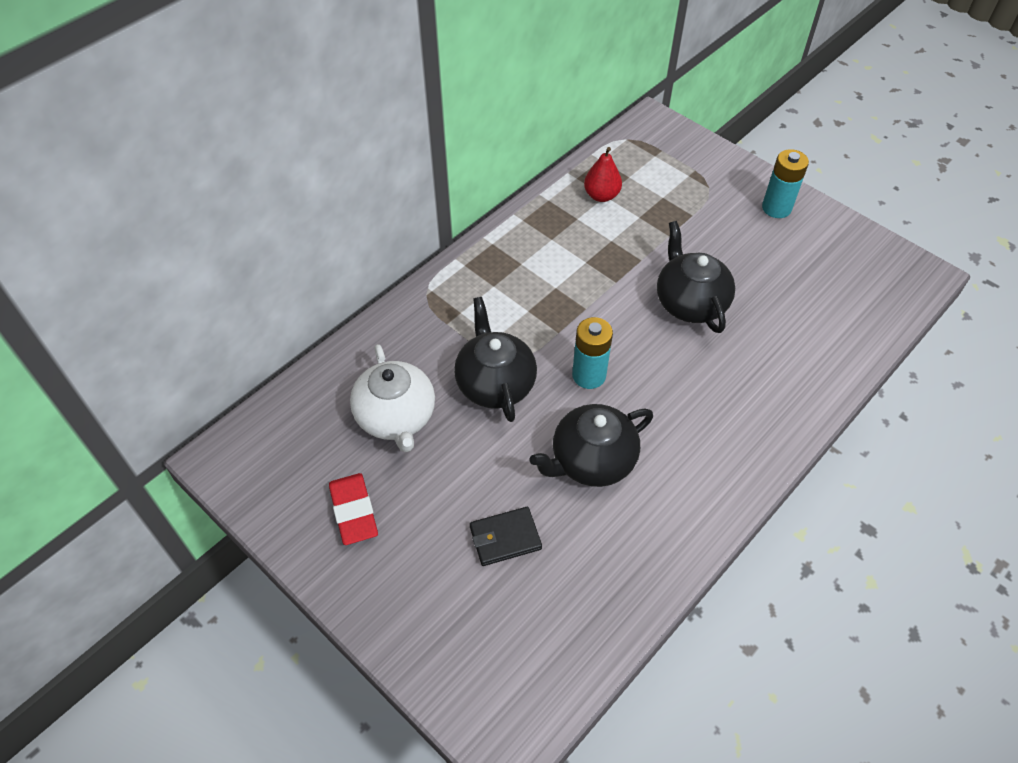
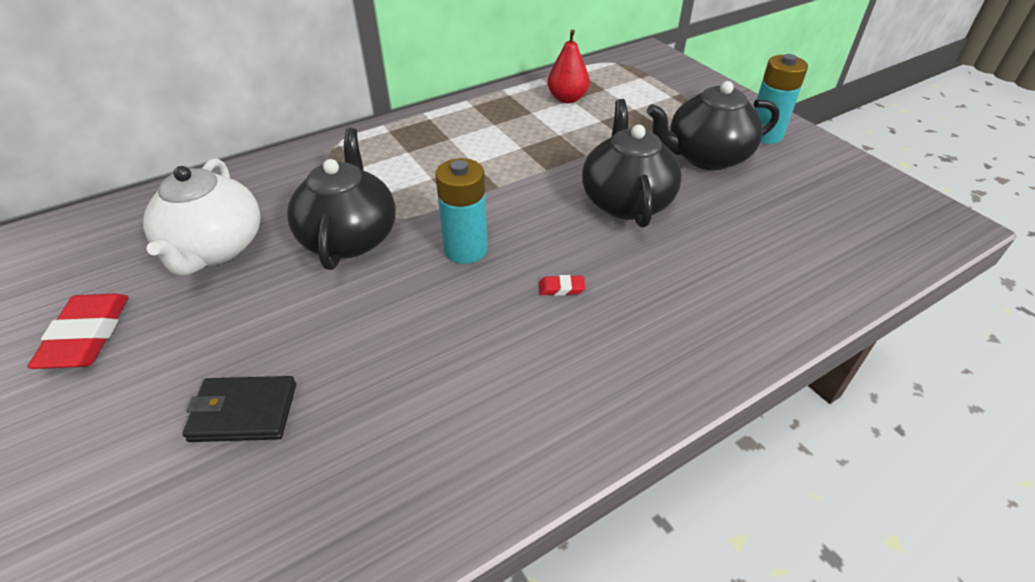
camera: 15 degrees right, 10 degrees down
(591, 460) = (416, 342): black teapot -> black teapot (706, 157)
(672, 394) = (561, 288): none -> red eraser

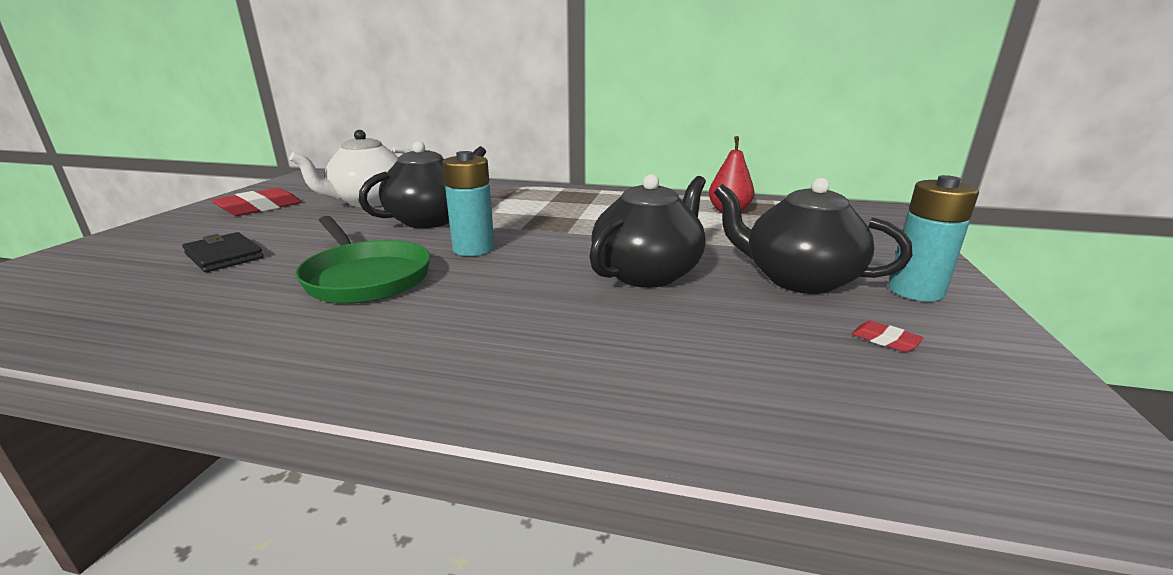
camera: 45 degrees right, 20 degrees down
(447, 335) = (365, 277): none -> green pan
(561, 288) = (481, 292): red eraser -> red eraser (885, 340)

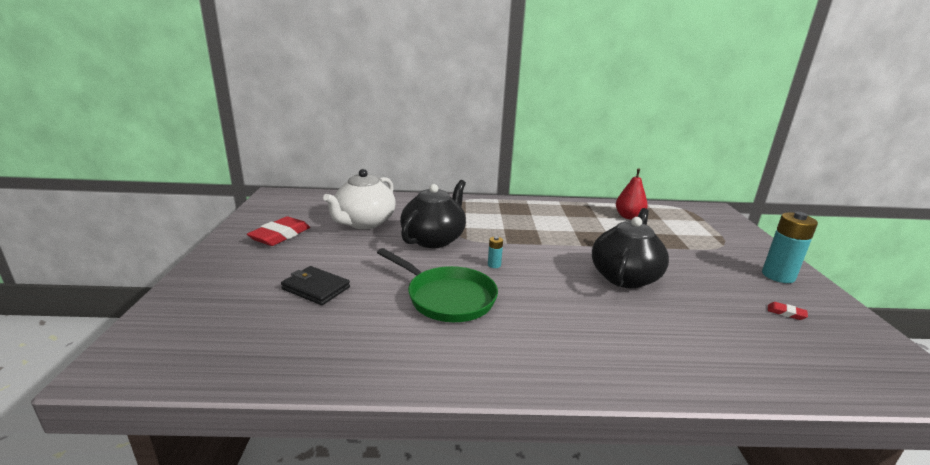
camera: 15 degrees left, 0 degrees up
(473, 249) = (494, 265): turquoise battery -> turquoise battery, size x0.45
(798, 279) = (712, 273): black teapot -> none

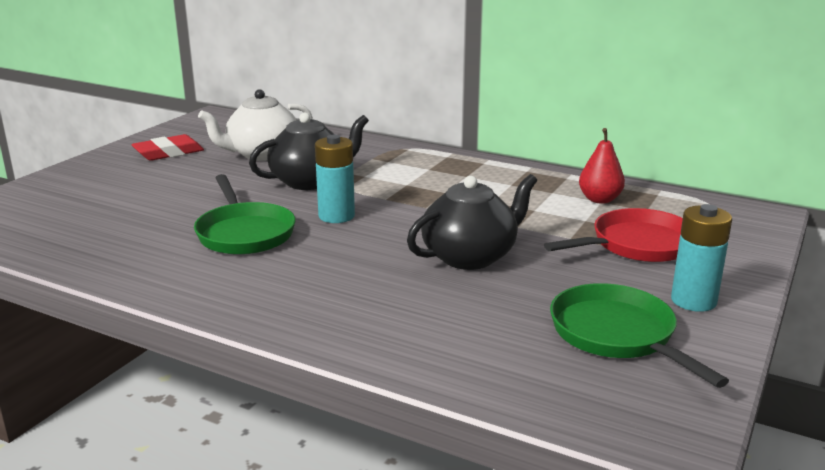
camera: 30 degrees right, 0 degrees up
(316, 288) = (142, 201): black wallet -> none
(494, 265) = (336, 216): turquoise battery -> turquoise battery, size x2.21
(694, 244) = (637, 245): none -> red pan
(786, 313) = (617, 335): red eraser -> green pan

